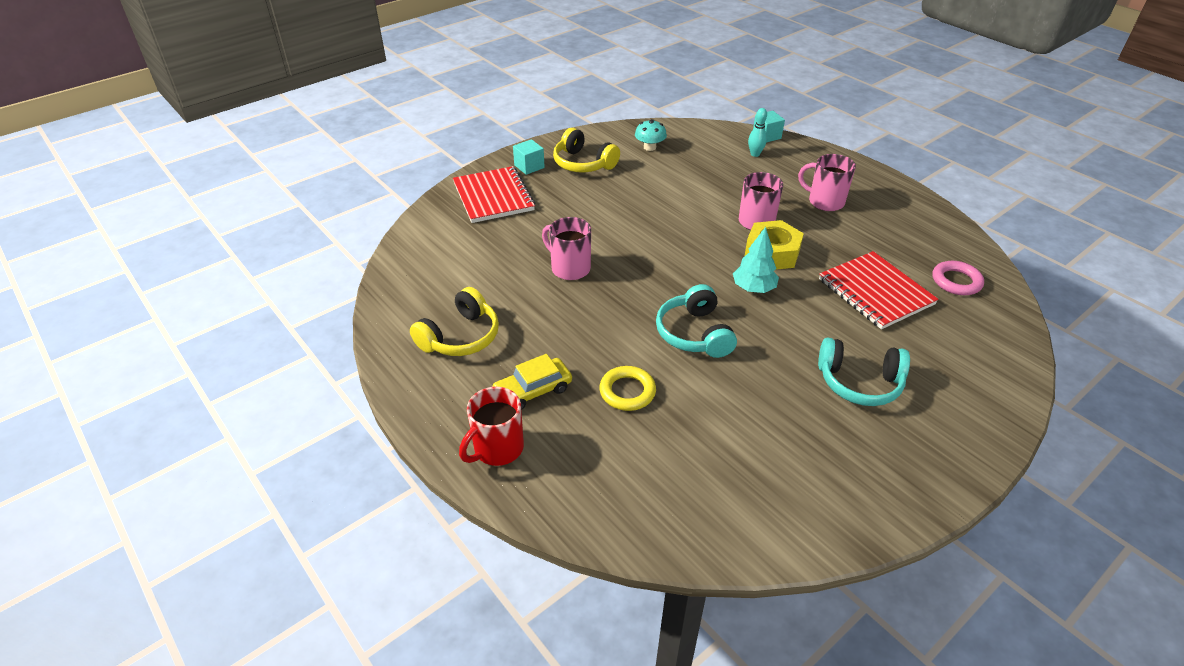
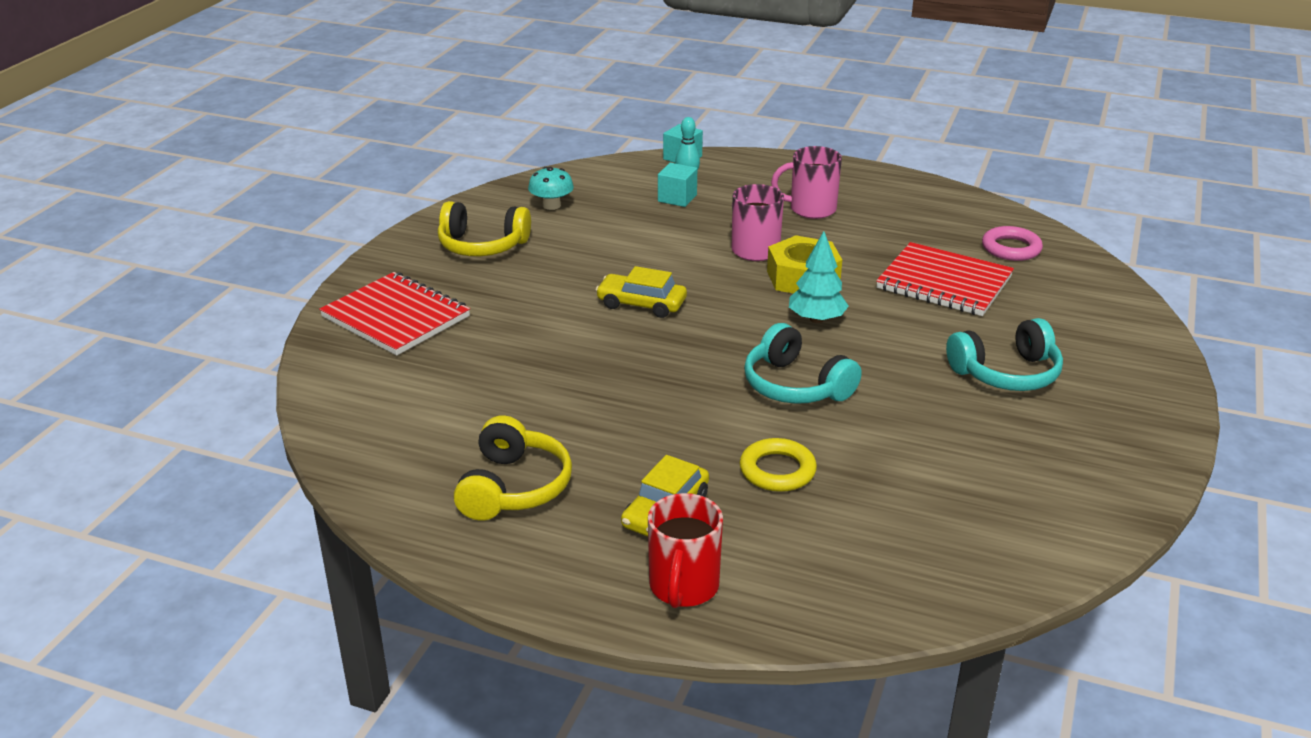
camera: 30 degrees left, 10 degrees down
(529, 166) = (411, 268): turquoise cube -> turquoise cube (677, 198)
(569, 268) = (580, 366): pink mug -> none
(645, 237) = (641, 304): none -> yellow car

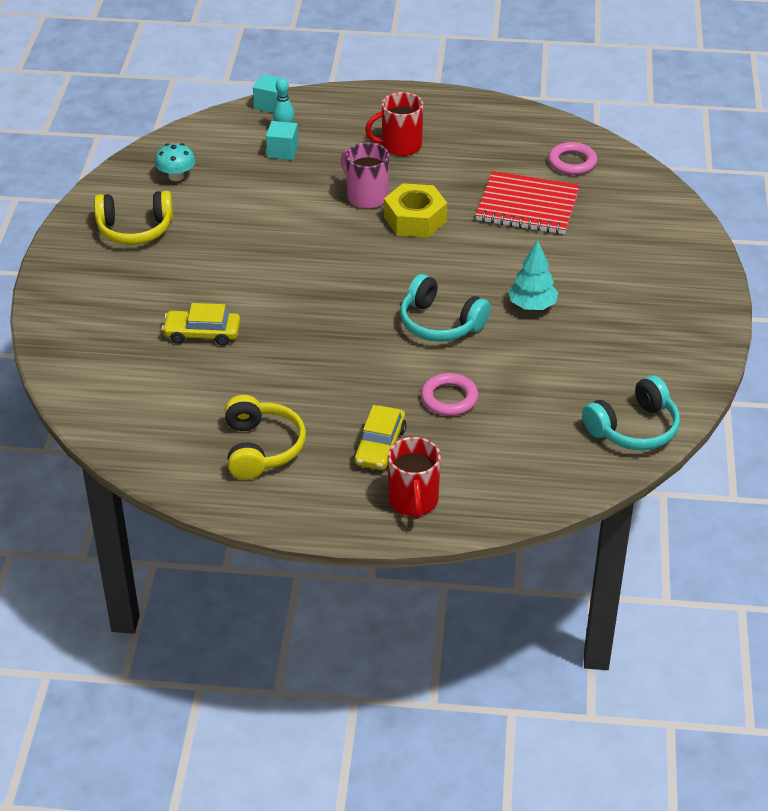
camera: 15 degrees left, 10 degrees up
(396, 317) = (96, 314): red notebook -> none
(641, 304) = (294, 267): yellow car -> yellow car (202, 333)
(777, 470) = (449, 398): yellow ring -> pink ring
(811, 209) = (400, 146): pink mug -> red mug
(816, 319) = (438, 259): turquoise tree -> turquoise tree (532, 305)
(1006, 373) = (593, 285): turquoise headphones -> turquoise headphones (634, 428)

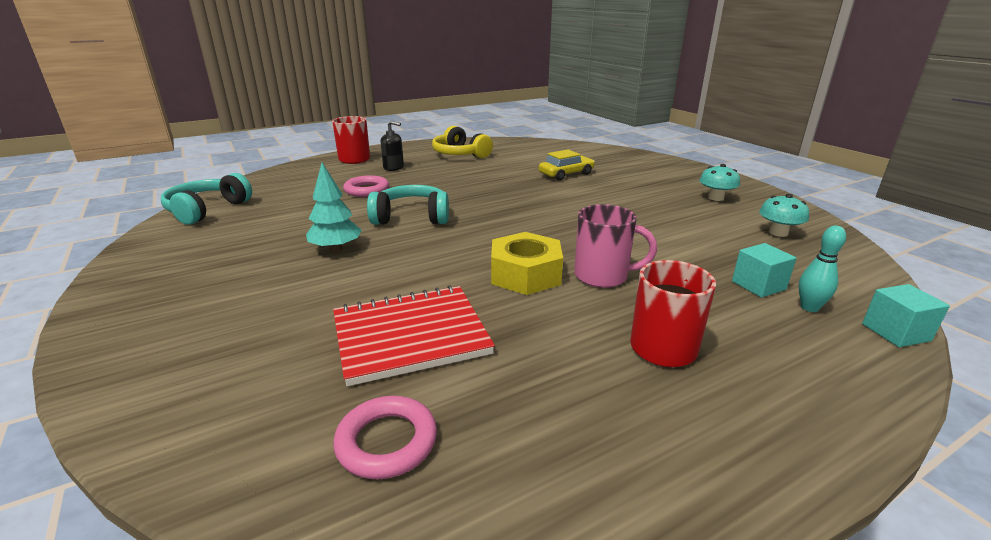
camera: 145 degrees right, 15 degrees down
(135, 229) = (716, 198): yellow headphones -> turquoise mushroom
(380, 446) = (393, 167): yellow car -> black soap dispenser

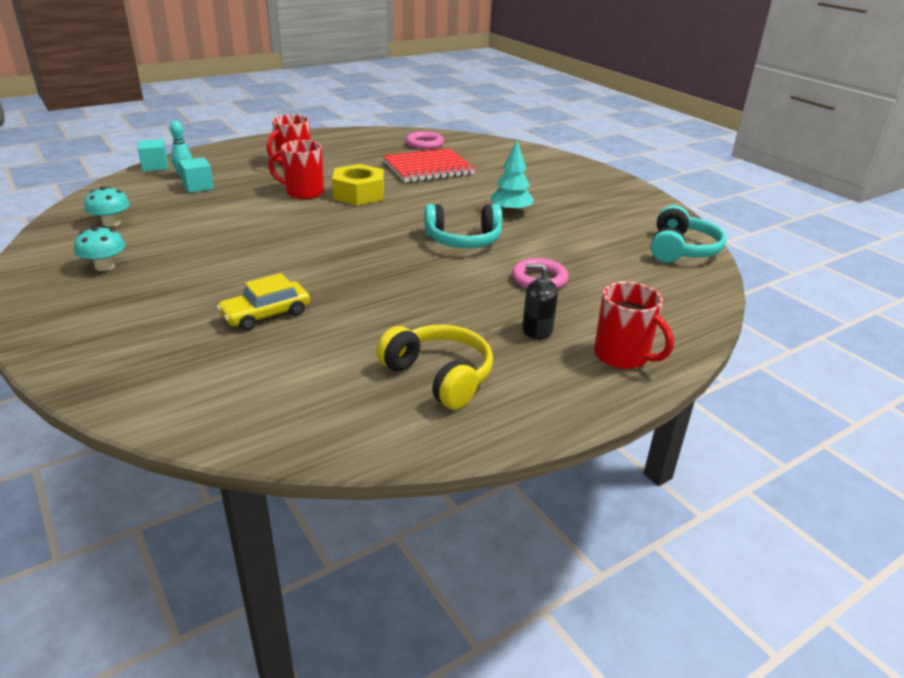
camera: 175 degrees right, 5 degrees up
(603, 276) = (303, 192): pink mug -> red mug

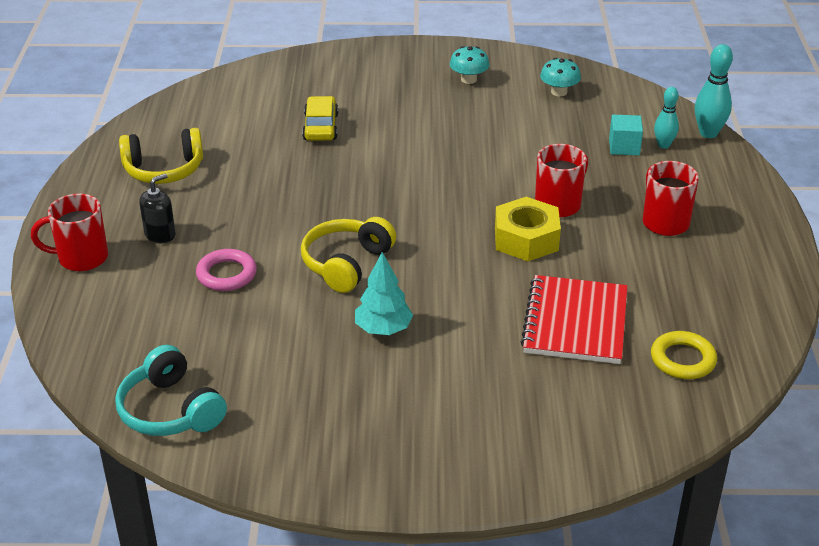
camera: 125 degrees right, 5 degrees up
(155, 166) = (708, 133): turquoise cube -> turquoise bowling pin
(424, 144) = (682, 359): pink ring -> yellow ring
(463, 240) = (346, 264): turquoise headphones -> yellow headphones

